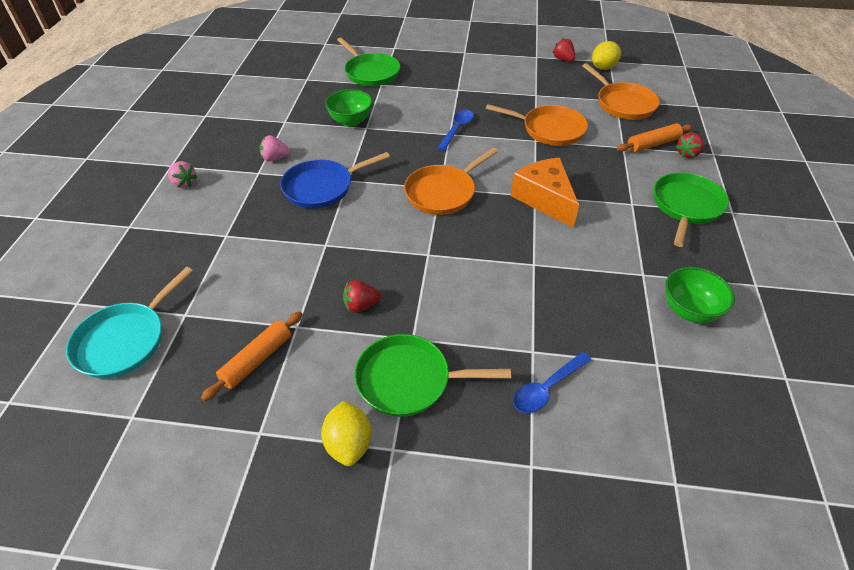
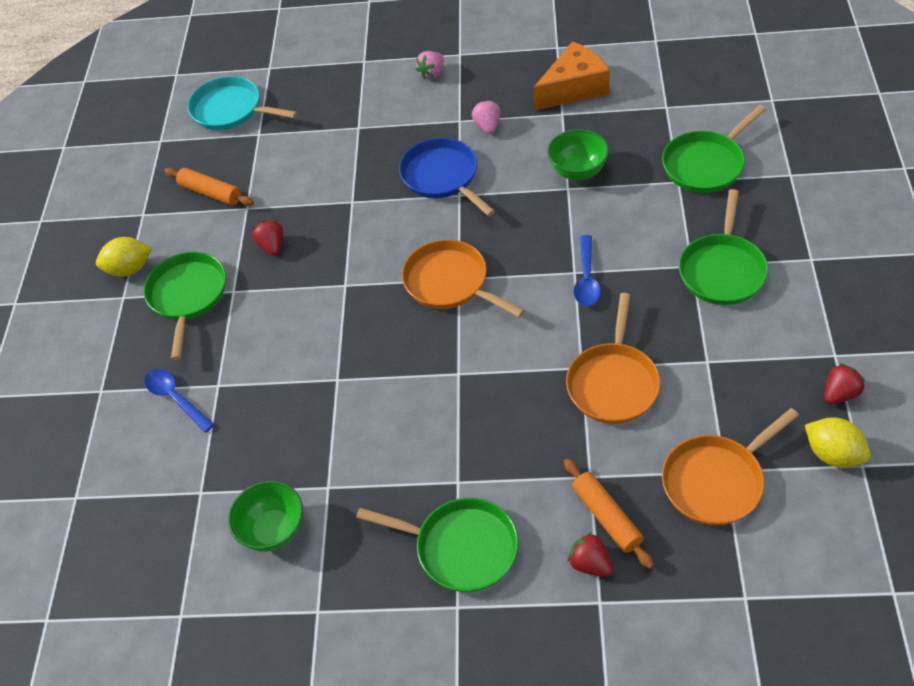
camera: 90 degrees right, 5 degrees up
(457, 129) = (586, 278): blue spoon -> blue spoon turned 75 degrees clockwise
(464, 80) = (722, 270): none -> green pan
(544, 199) = (453, 384): orange cheese -> orange cheese (573, 88)

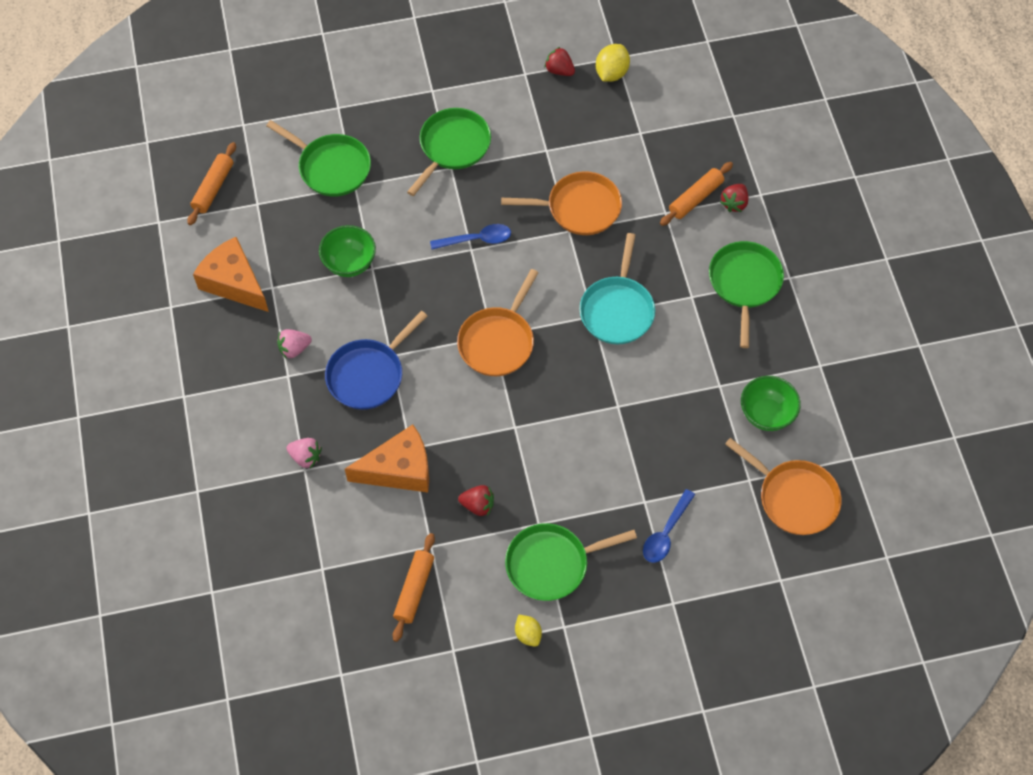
camera: 110 degrees left, 10 degrees up
(129, 269) = (528, 634): yellow lemon -> yellow lemon, size x0.65
(231, 110) = (286, 612): turquoise pan -> turquoise pan (617, 310)
(272, 246) = (478, 505): red strawberry -> red strawberry turned 135 degrees counterclockwise
(333, 192) = (399, 469): none -> orange cheese
(432, 73) = (216, 417): pink strawberry -> pink strawberry (306, 457)
(691, 76) = (213, 188): none -> orange rolling pin
(716, 481) = (649, 137): orange pan -> orange pan (794, 498)
(722, 270) = (452, 147): green pan -> green pan turned 60 degrees counterclockwise

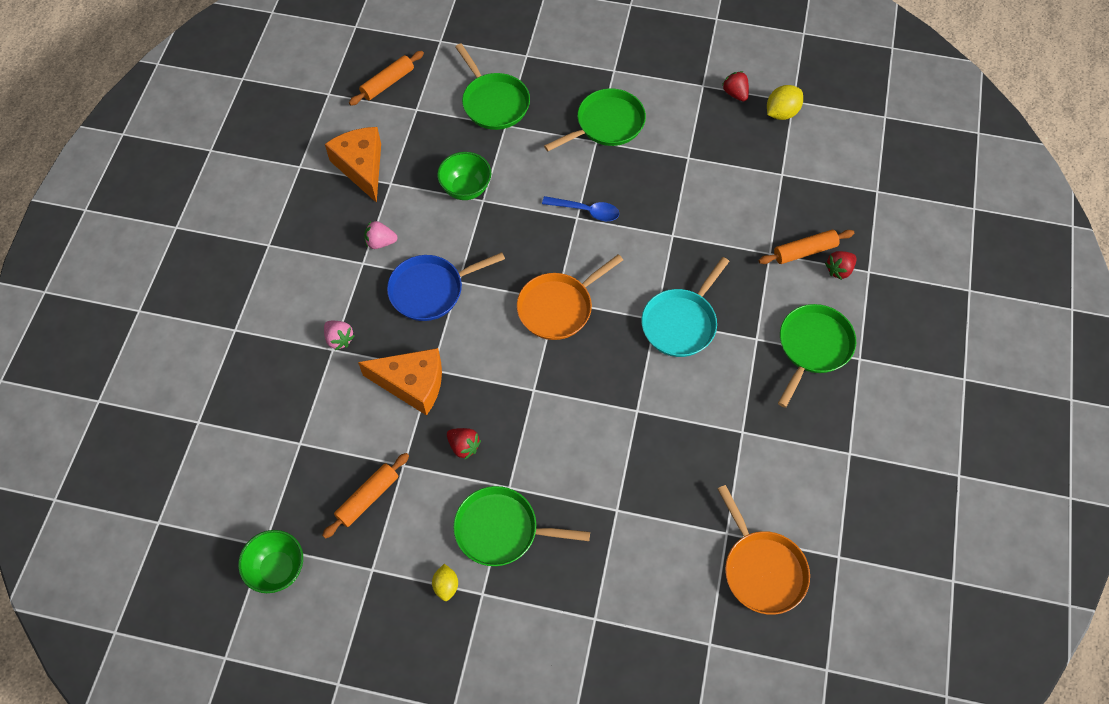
camera: 25 degrees right, 0 degrees up
(579, 208) = (692, 219): orange pan -> none
(666, 533) = (622, 548): blue spoon -> none
(766, 414) = (774, 478): green bowl -> green bowl (277, 569)

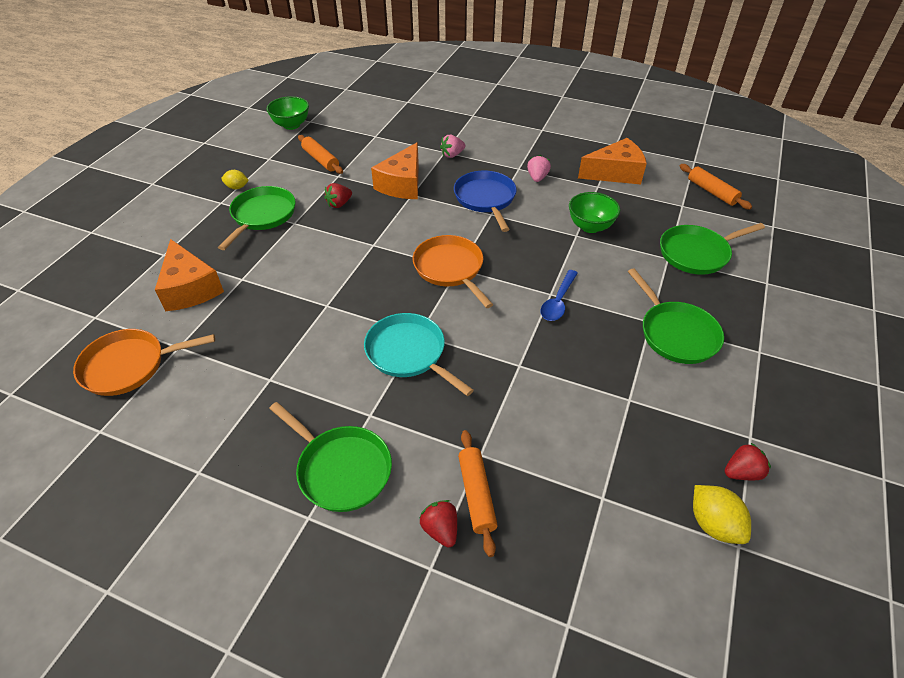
camera: 100 degrees right, 15 degrees down
(643, 560) = (190, 288): none -> orange cheese

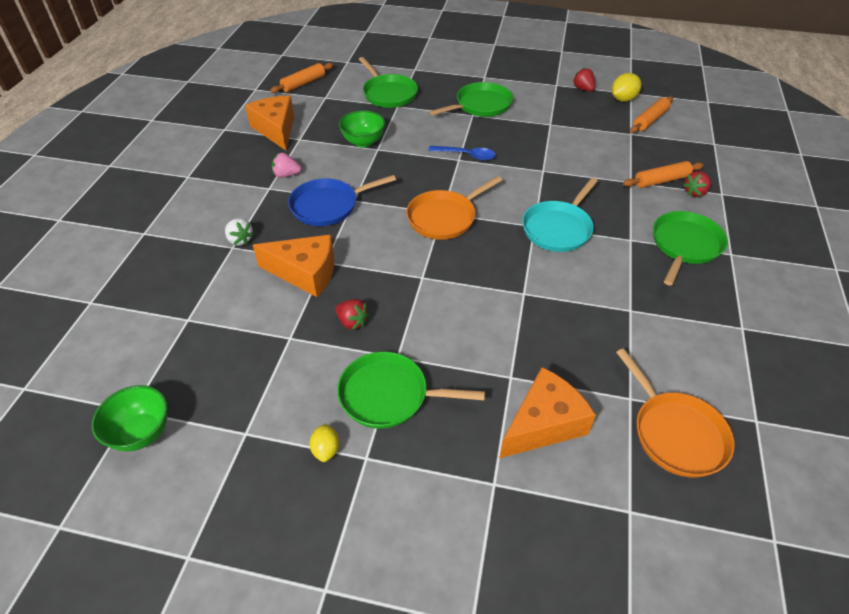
camera: 100 degrees left, 0 degrees up
(320, 160) = (250, 366): orange rolling pin -> orange rolling pin (650, 120)
(452, 155) = (240, 240): pink strawberry -> white strawberry

